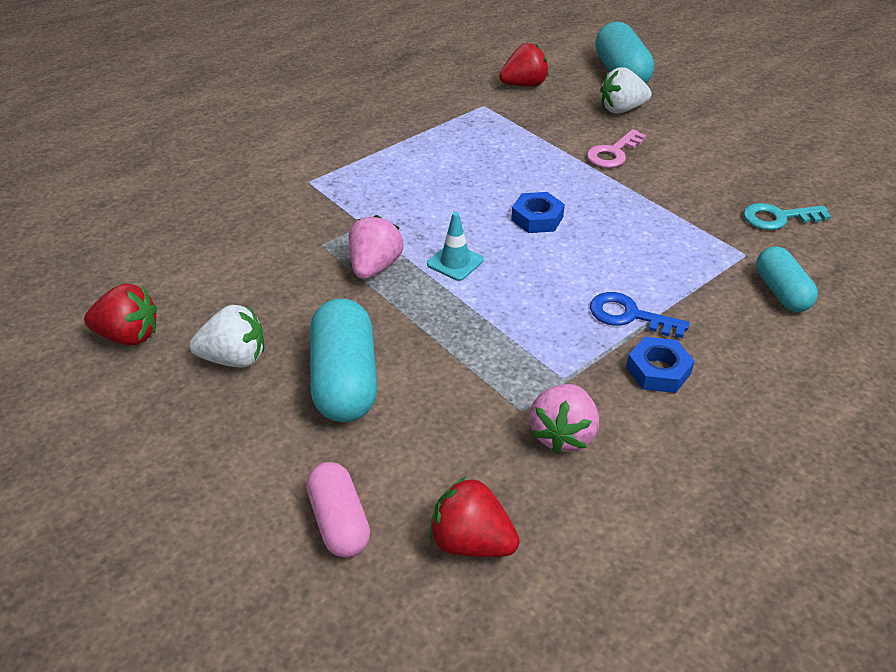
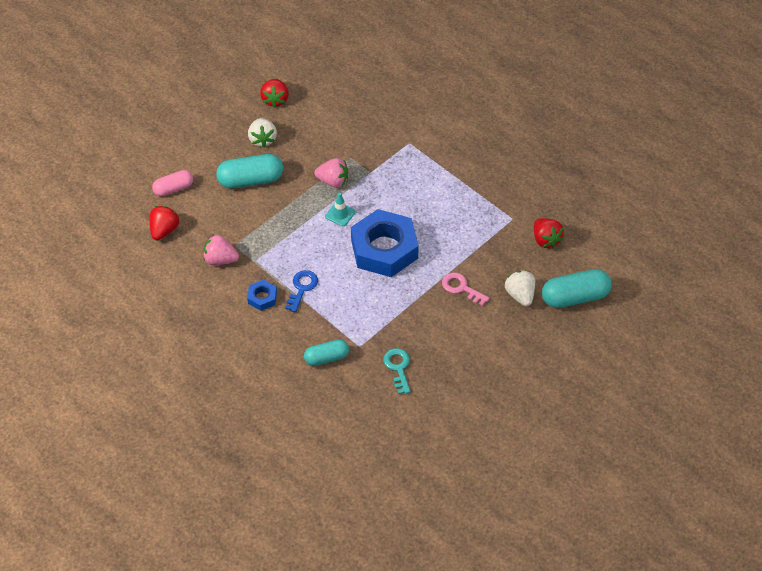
camera: 85 degrees right, 10 degrees up
(537, 218) = (384, 249): blue nut -> blue nut, size x2.29

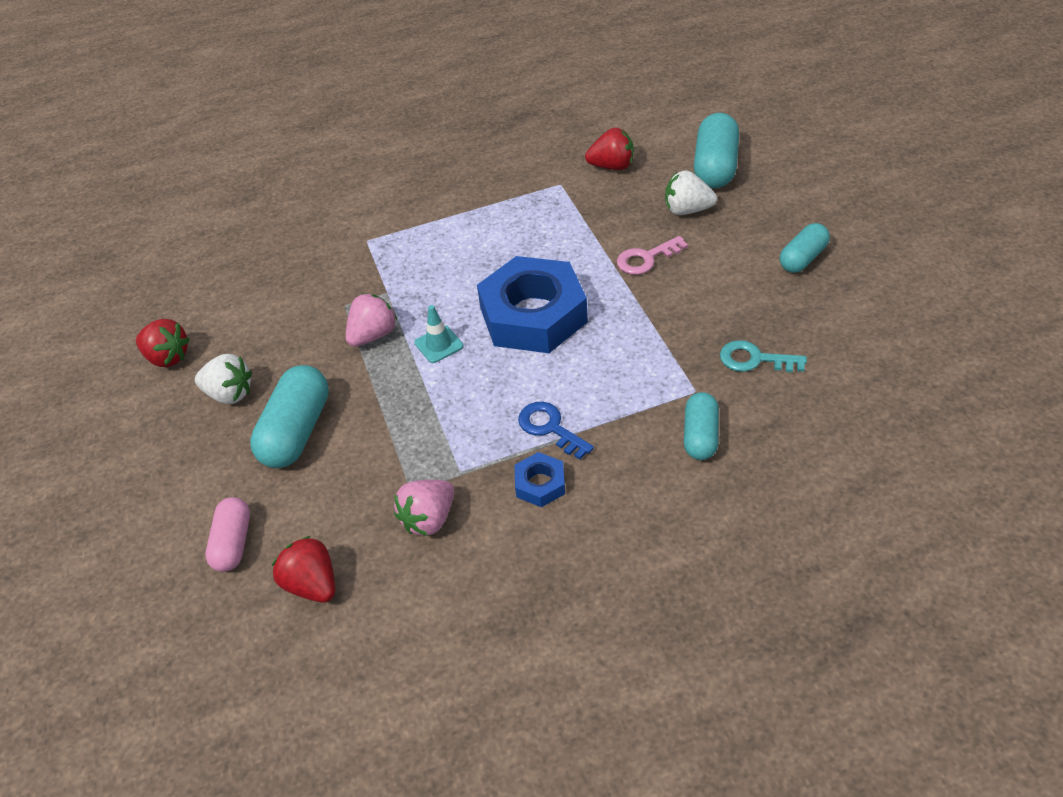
camera: 60 degrees left, 5 degrees down
(502, 370) = (802, 258): none -> turquoise capsule

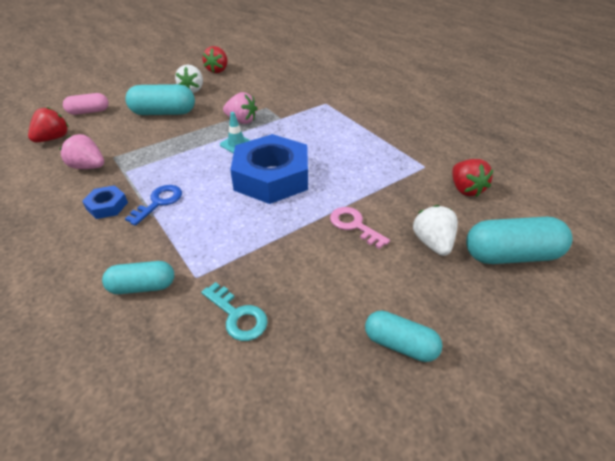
camera: 70 degrees right, 5 degrees down
(755, 359) = (237, 316): turquoise key -> turquoise key turned 135 degrees clockwise

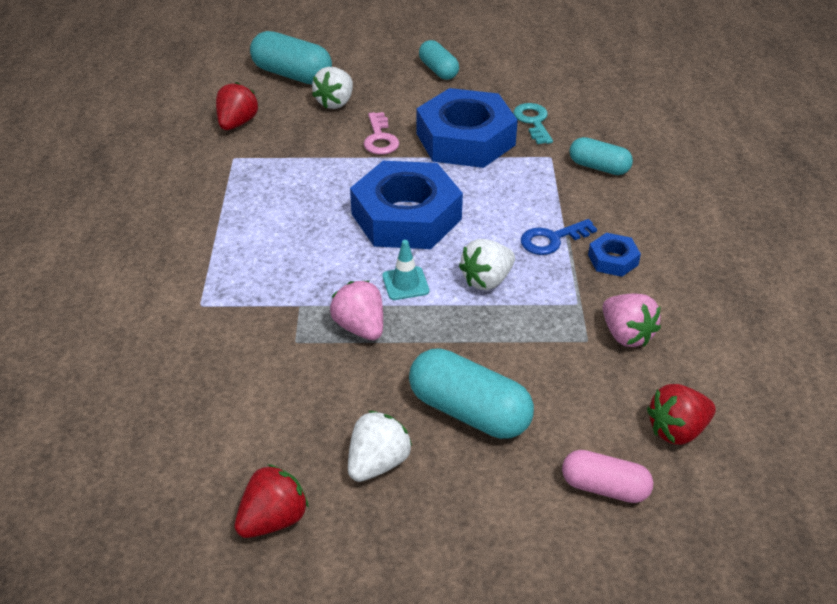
camera: 145 degrees left, 0 degrees up
(190, 162) = (487, 280): none -> white strawberry
(286, 259) = (465, 139): none -> blue nut

